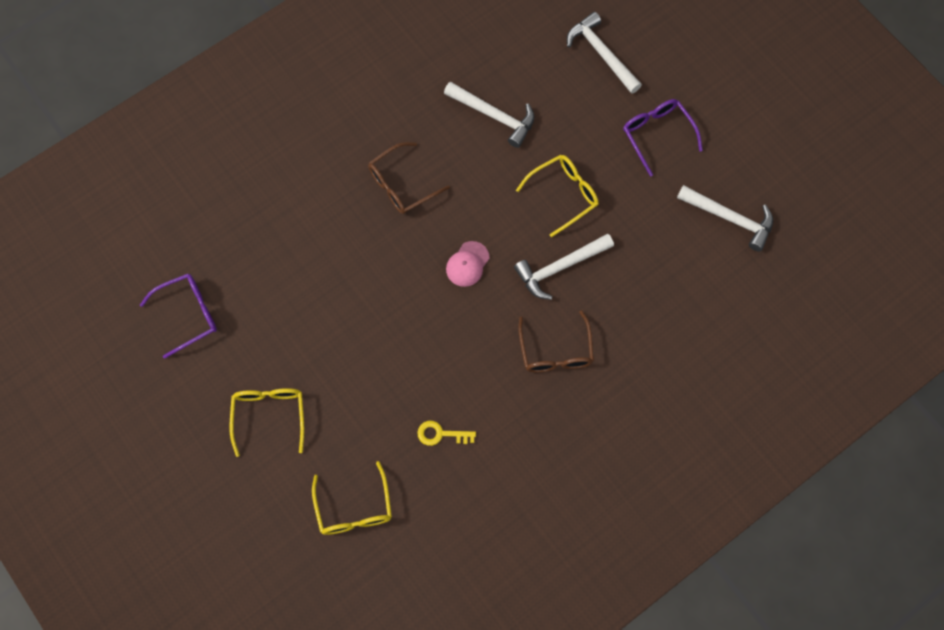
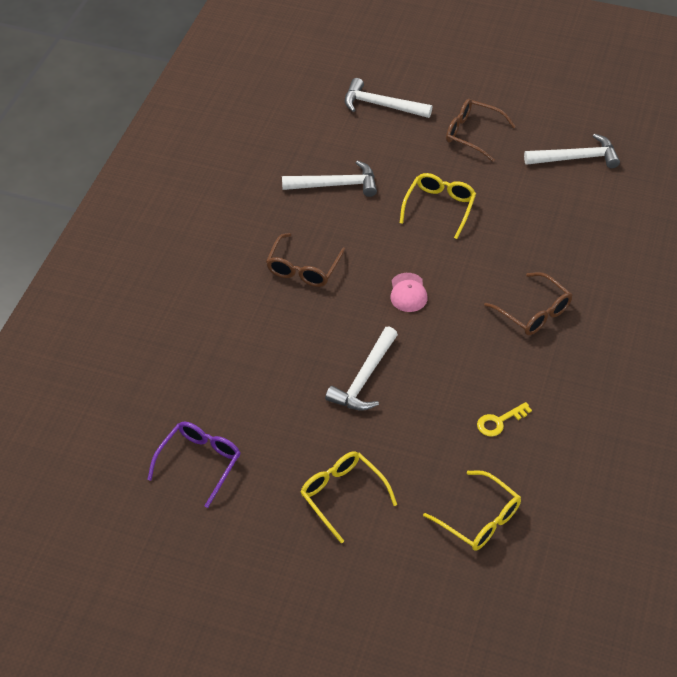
camera: 35 degrees left, 20 degrees down
(560, 268) = (483, 256): white hammer -> white hammer (364, 378)
(657, 135) = (472, 134): purple glasses -> brown glasses

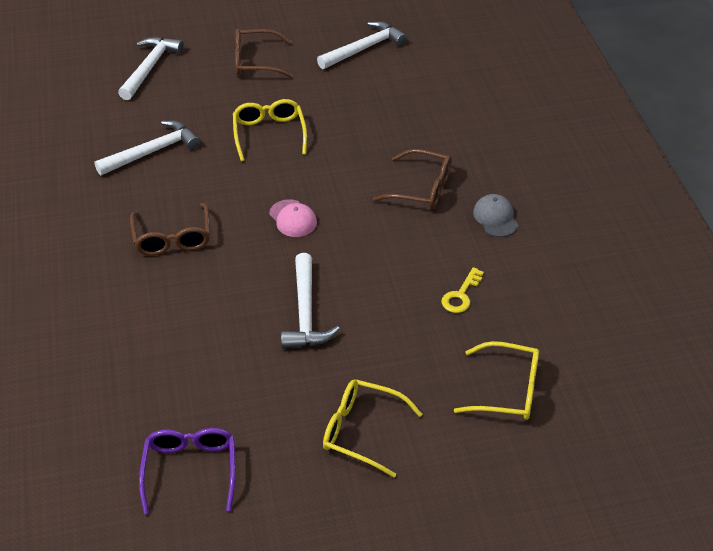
camera: 30 degrees left, 5 degrees down
(381, 105) = (150, 67): white hammer -> white hammer turned 120 degrees clockwise
(578, 367) = (495, 218): none -> grey cap

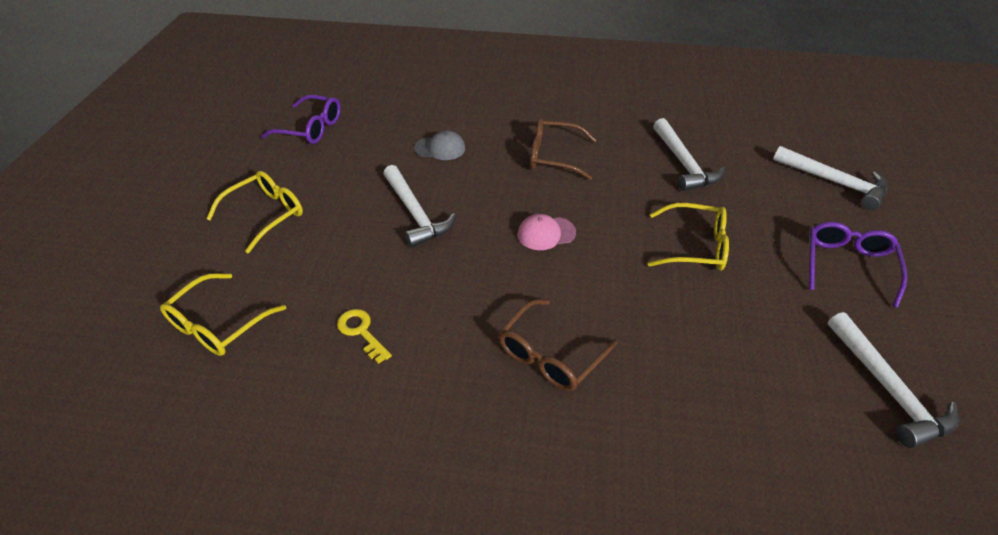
camera: 110 degrees right, 0 degrees up
(255, 62) = (847, 265): brown glasses -> purple glasses
(306, 313) = (415, 213): white hammer -> white hammer turned 135 degrees counterclockwise
(495, 218) = (462, 415): grey cap -> grey cap (440, 148)

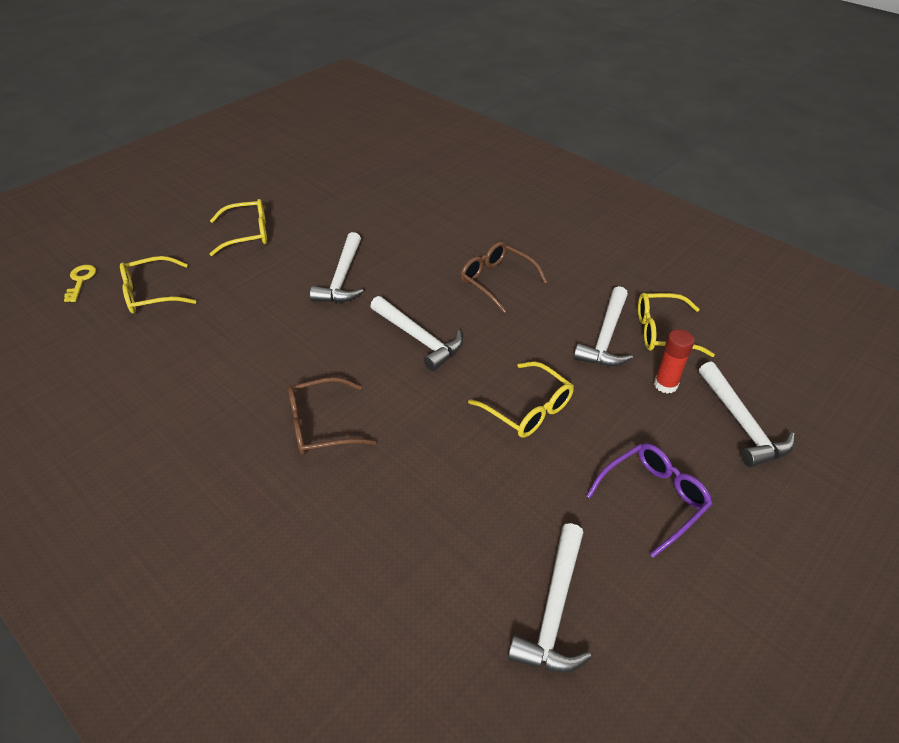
camera: 35 degrees right, 0 degrees up
(311, 128) = (339, 182): purple glasses -> none
(361, 332) = (222, 342): yellow key -> yellow key (80, 280)
(440, 148) = (414, 236): grey cap -> none
(546, 233) = (419, 338): pink cap -> white hammer
(716, 142) = (663, 332): none -> yellow glasses
(761, 179) = (665, 384): none -> red glue stick

